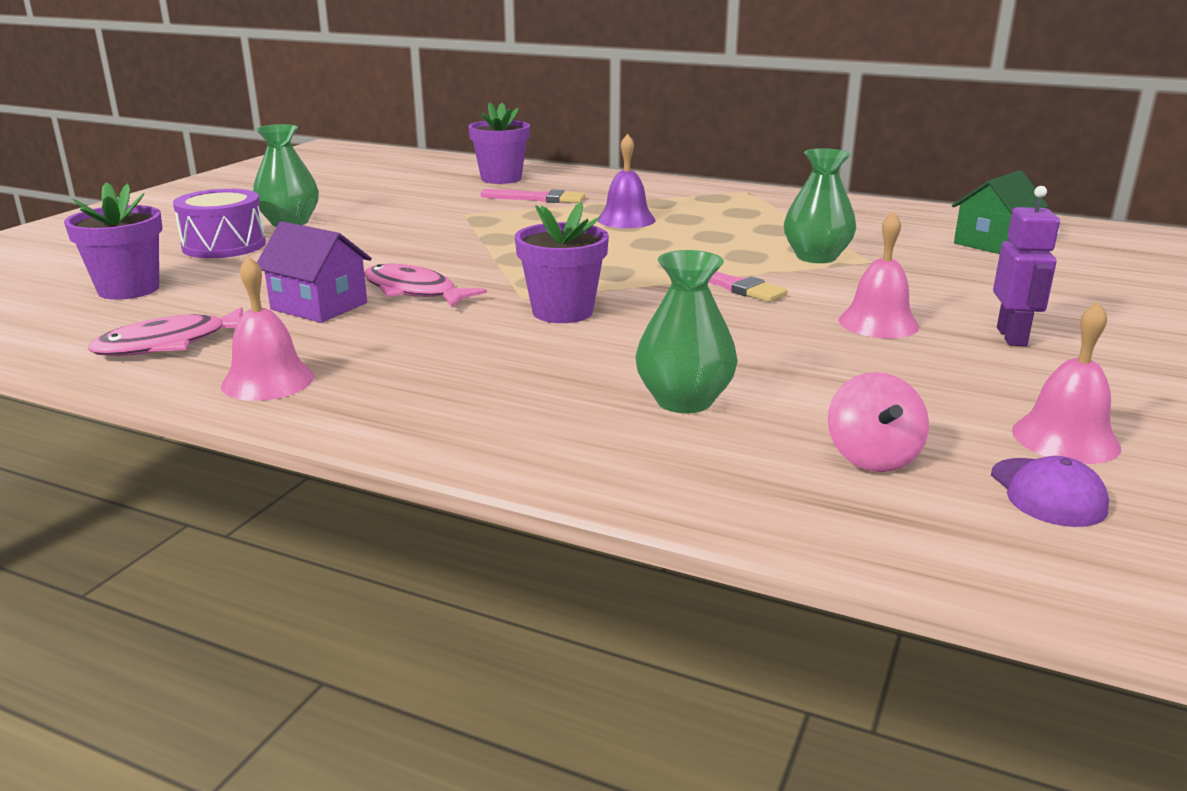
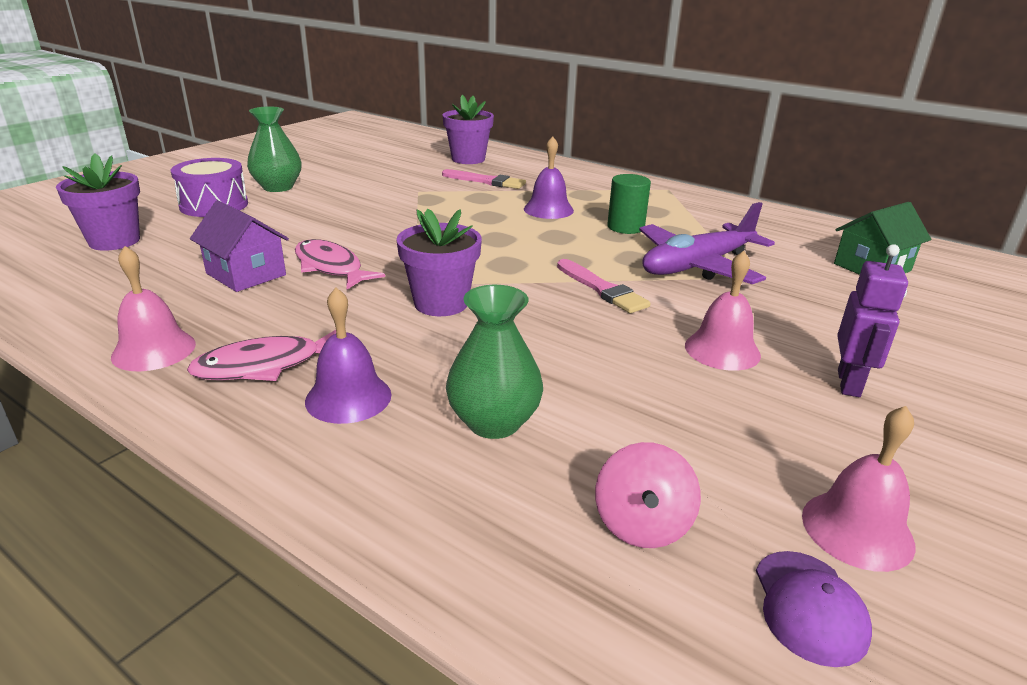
camera: 10 degrees right, 5 degrees up
(170, 344) = (106, 300): pink fish -> pink fish (266, 366)
(519, 397) = (348, 397): none -> purple bell
(721, 229) = (625, 227): none -> green cylinder
(816, 257) = (697, 266): green vase -> purple plane

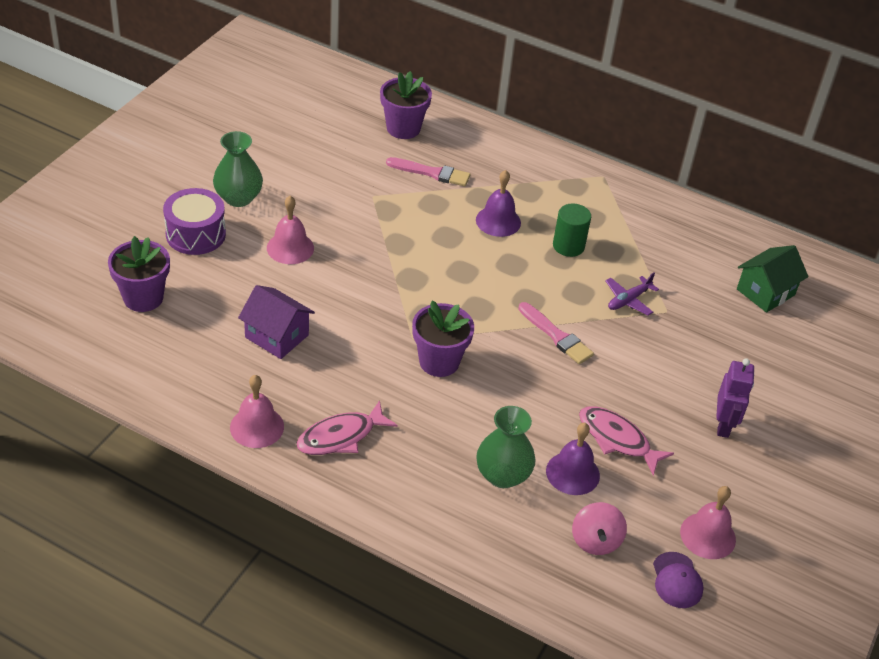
camera: 10 degrees left, 15 degrees up
(331, 267) = (339, 322): pink fish -> pink fish (617, 439)
(348, 397) = (406, 461): purple bell -> purple bell (572, 473)
(697, 266) = (628, 300): purple plane -> purple plane, size x0.49
(722, 350) = (644, 399): pink bell -> pink bell (290, 248)

